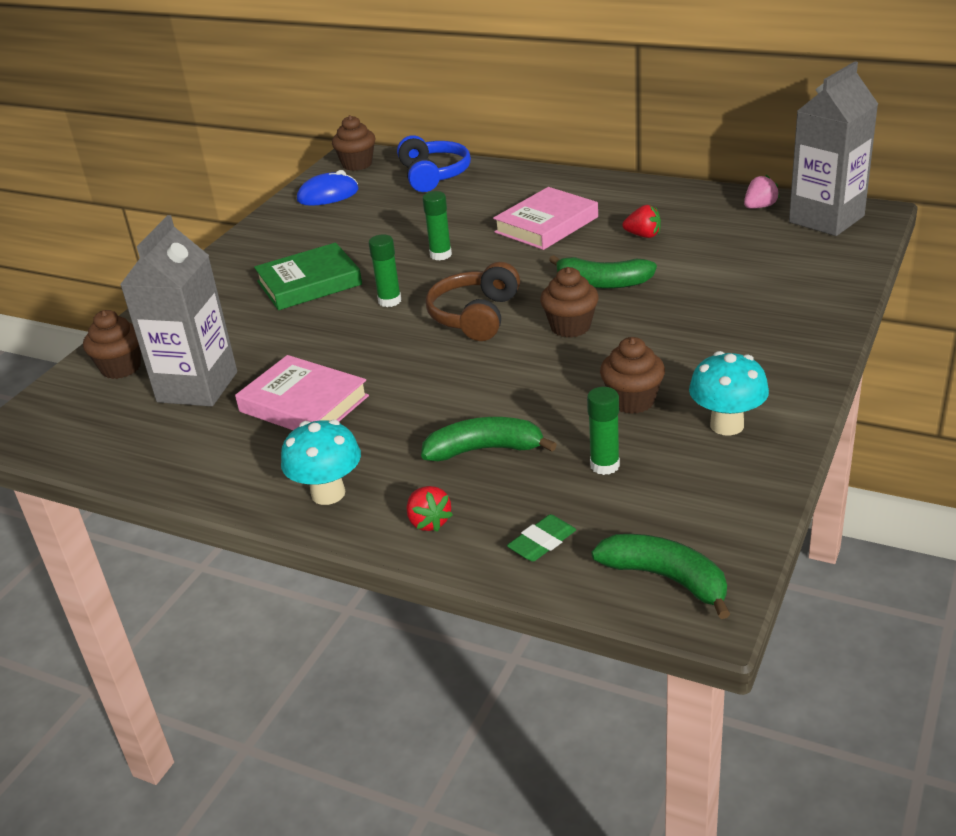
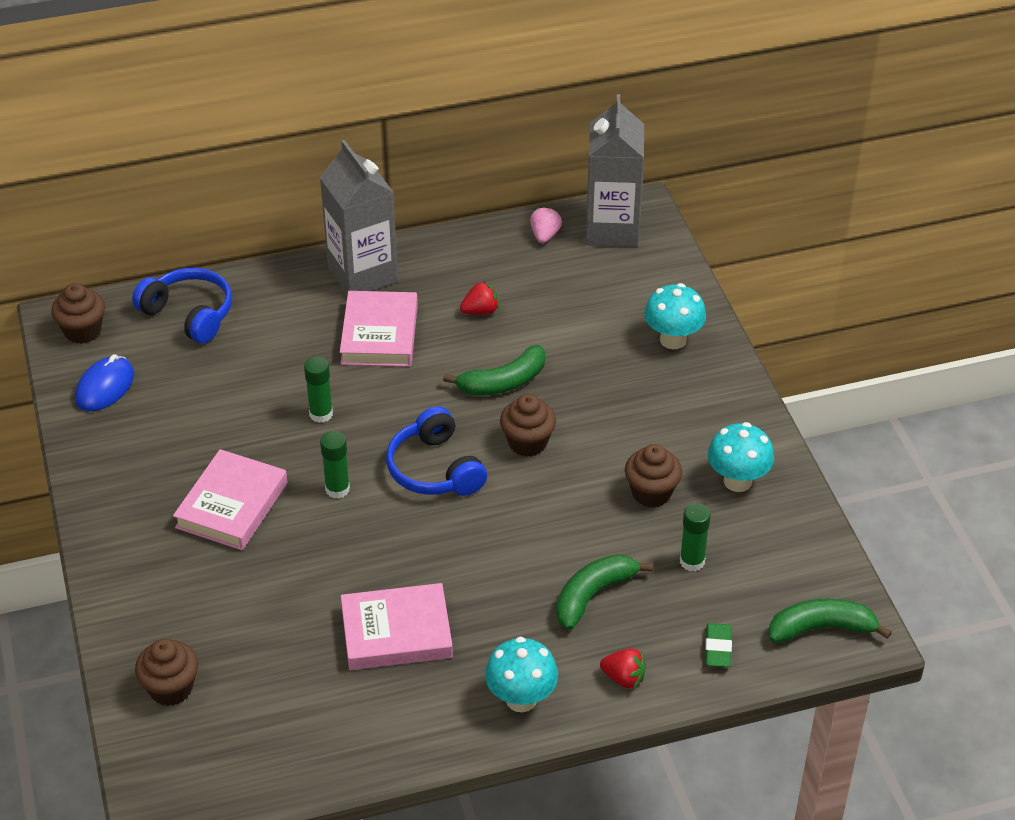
camera: 45 degrees left, 10 degrees up
(197, 387) = (276, 667): grey carton -> grey carton (362, 274)
(309, 283) = (232, 505): green book -> pink book
(475, 316) = (434, 469): brown headphones -> blue headphones
(791, 305) = (673, 340): none -> turquoise mushroom

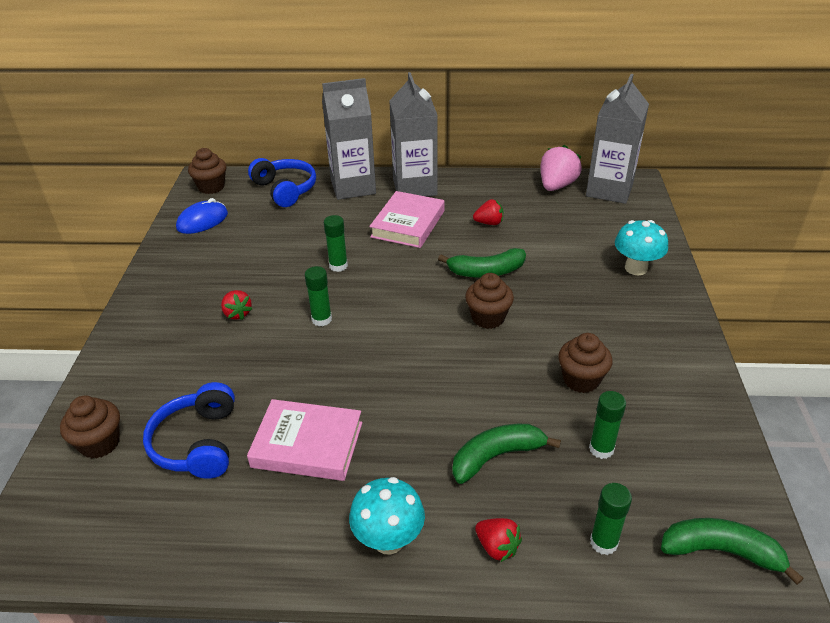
camera: 20 degrees right, 5 degrees down
(232, 505) = (237, 313): pink book -> red strawberry
(280, 291) = (353, 187): none -> grey carton
(434, 469) = (404, 321): blue headphones -> blue headphones (197, 443)
(545, 235) = (556, 186): pink strawberry -> pink strawberry, size x1.70
(718, 648) = (603, 542): green eraser -> green glue stick
(737, 481) = (664, 387): turquoise mushroom -> none

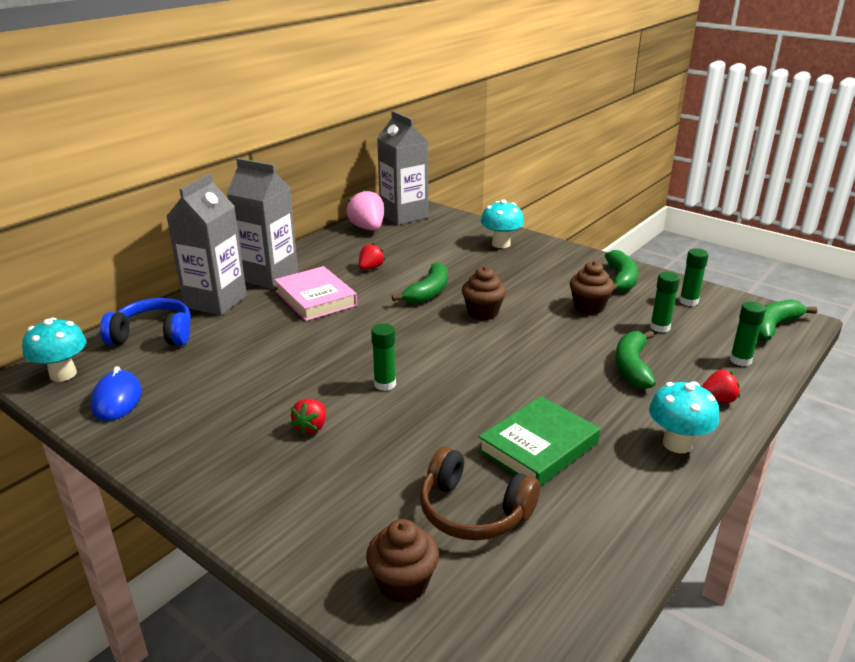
camera: 55 degrees left, 10 degrees down
(197, 443) = (473, 511): blue headphones -> brown headphones
(211, 187) = (63, 374): brown cupcake -> turquoise mushroom
(237, 313) = (311, 427): red strawberry -> red strawberry turned 105 degrees clockwise
(307, 445) = (538, 447): pink book -> green book
(338, 266) = (321, 350): green glue stick -> green glue stick (688, 301)
(672, 380) = (621, 279): none -> green banana

